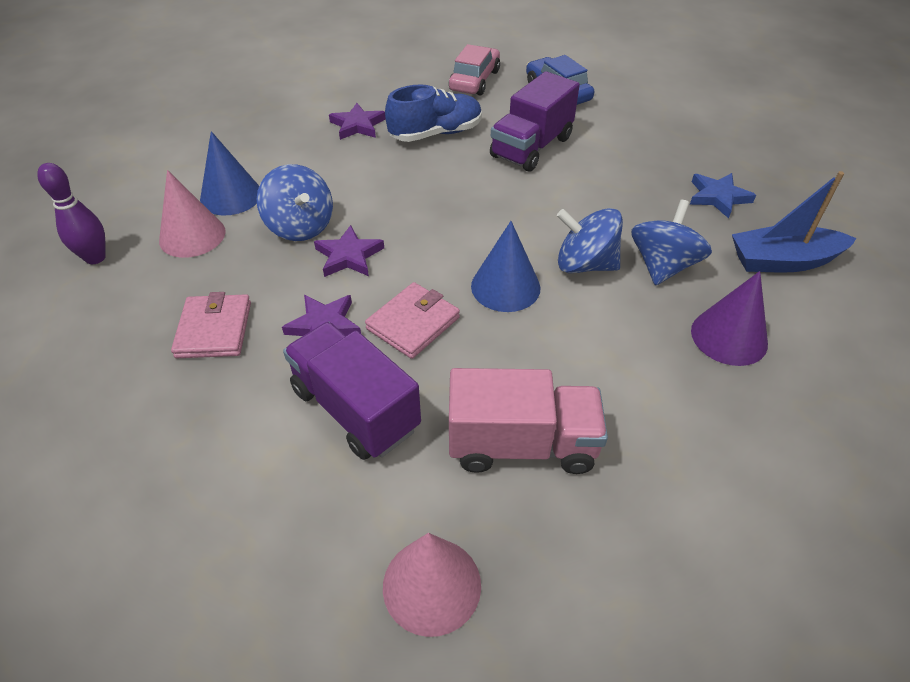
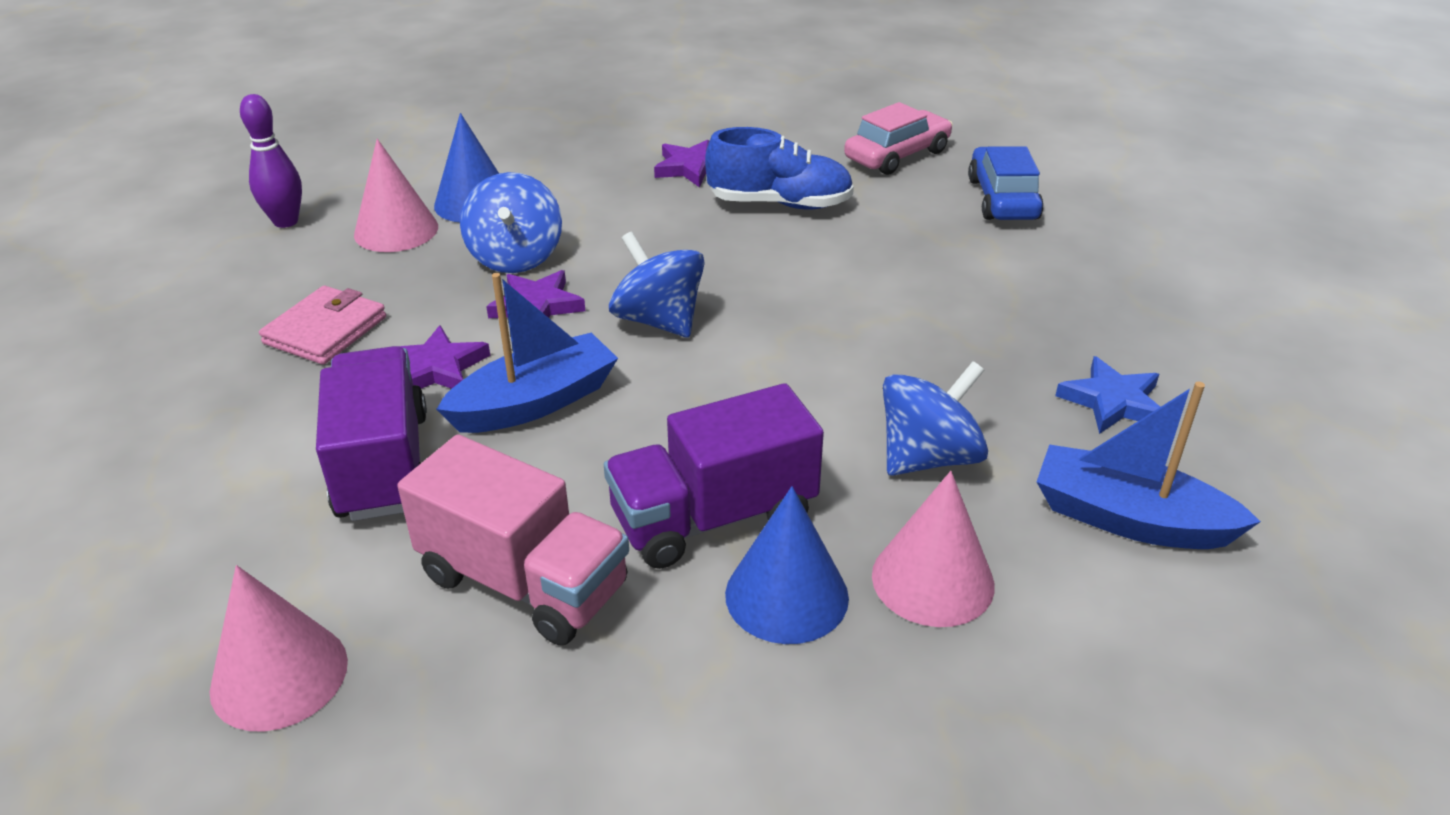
camera: 30 degrees right, 10 degrees down
(413, 323) = (535, 402): pink wallet -> blue boat
(505, 287) = (686, 404): blue cone -> blue cone (786, 595)
(531, 147) = (892, 256): purple truck -> purple truck (713, 518)
(585, 264) = (818, 416): blue spinning top -> blue spinning top (658, 321)
(729, 337) = (932, 579): purple cone -> pink cone

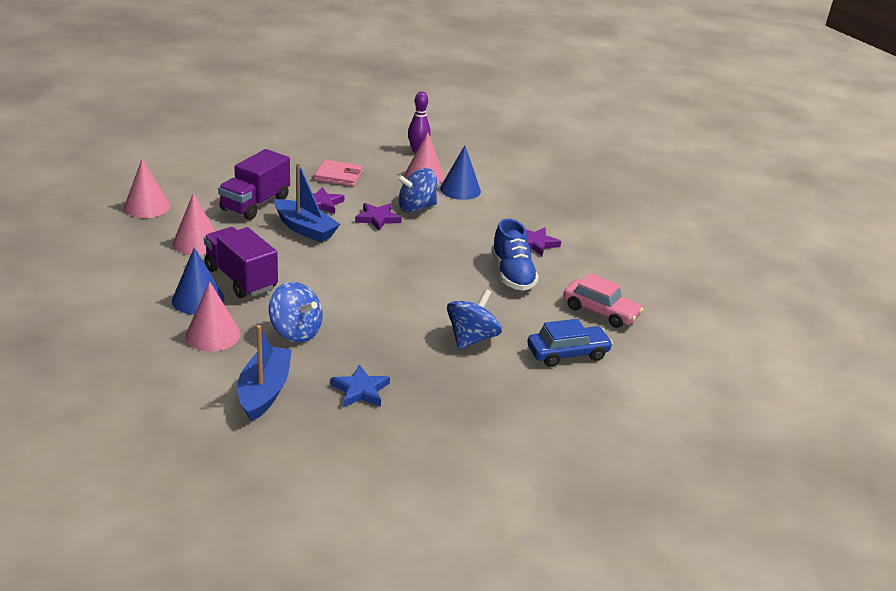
camera: 70 degrees right, 5 degrees down
(383, 465) = (255, 204): purple truck -> purple truck turned 150 degrees clockwise
(524, 581) = (196, 242): pink truck -> pink cone
(658, 321) = (379, 250): blue spinning top -> blue spinning top (471, 338)

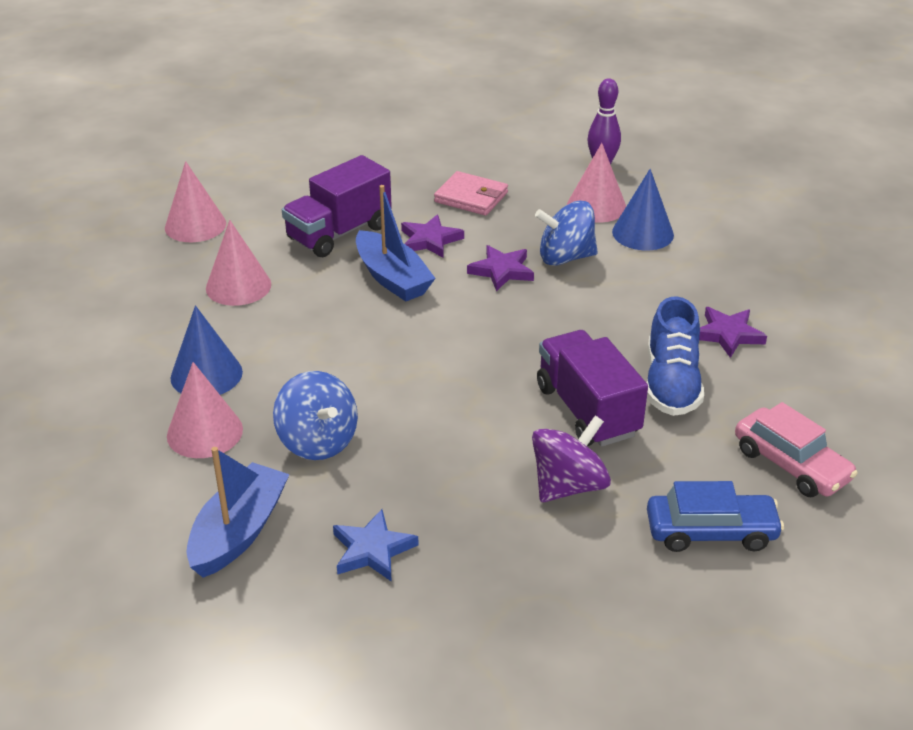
camera: 20 degrees right, 5 degrees up
(241, 279) = (275, 348): purple truck -> purple truck (587, 411)
(471, 338) = (568, 485): blue spinning top -> purple spinning top

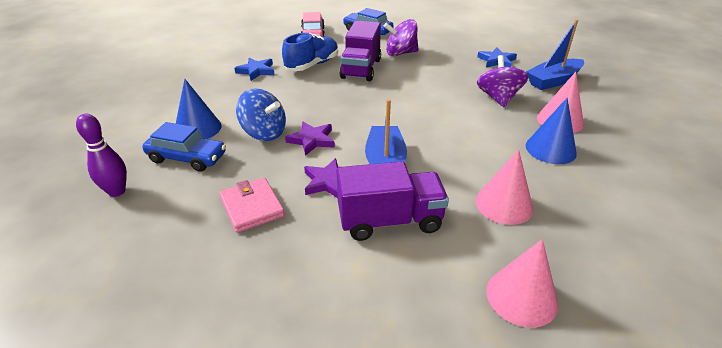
camera: 145 degrees left, 0 degrees up
(318, 441) = (498, 98): blue spinning top -> purple spinning top
(596, 206) = (187, 158): pink cone -> blue car
(728, 334) = (256, 71): purple star -> blue star

